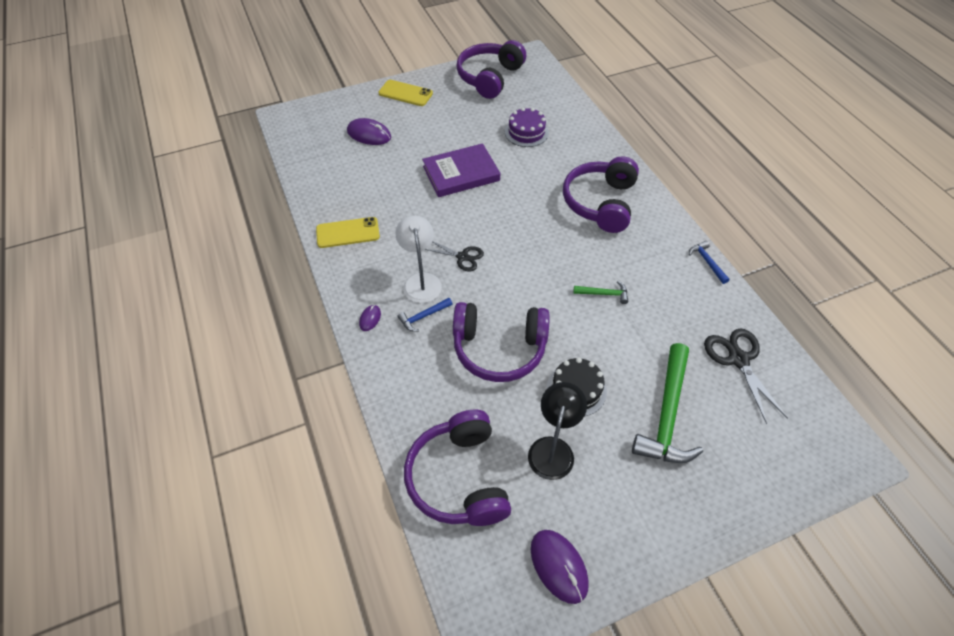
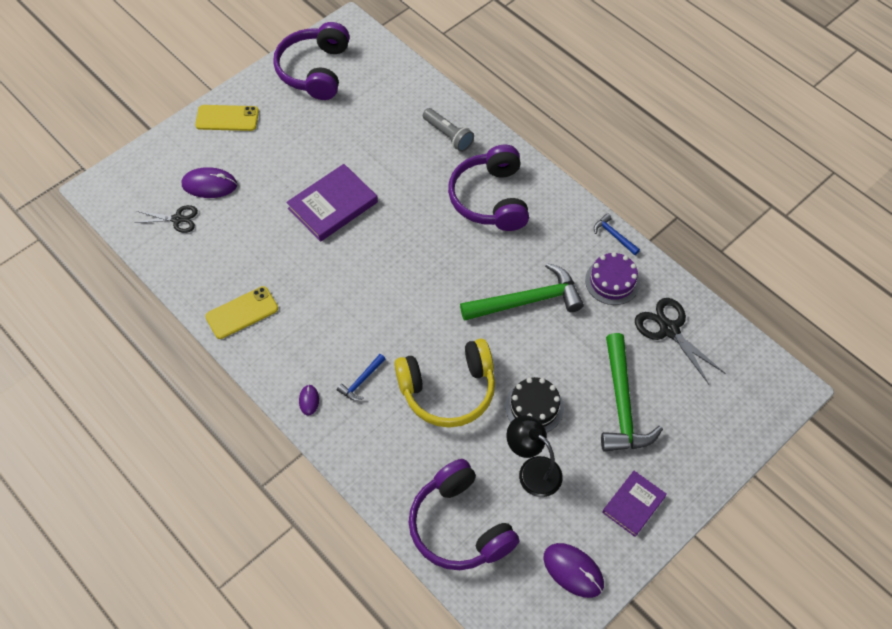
camera: 20 degrees left, 5 degrees up
(421, 281) = (342, 343): white lamp -> none
(462, 257) = (374, 303): black scissors -> black scissors (177, 219)
(499, 349) = (448, 390): purple headphones -> yellow headphones
(526, 132) = (383, 133): purple cake -> purple cake (612, 281)
(553, 448) = (532, 470): black lamp -> black lamp turned 45 degrees counterclockwise
(581, 147) = (448, 135): none -> grey flashlight
(604, 294) = (527, 301): green hammer -> green hammer, size x2.16
(647, 519) = (633, 504): none -> purple book

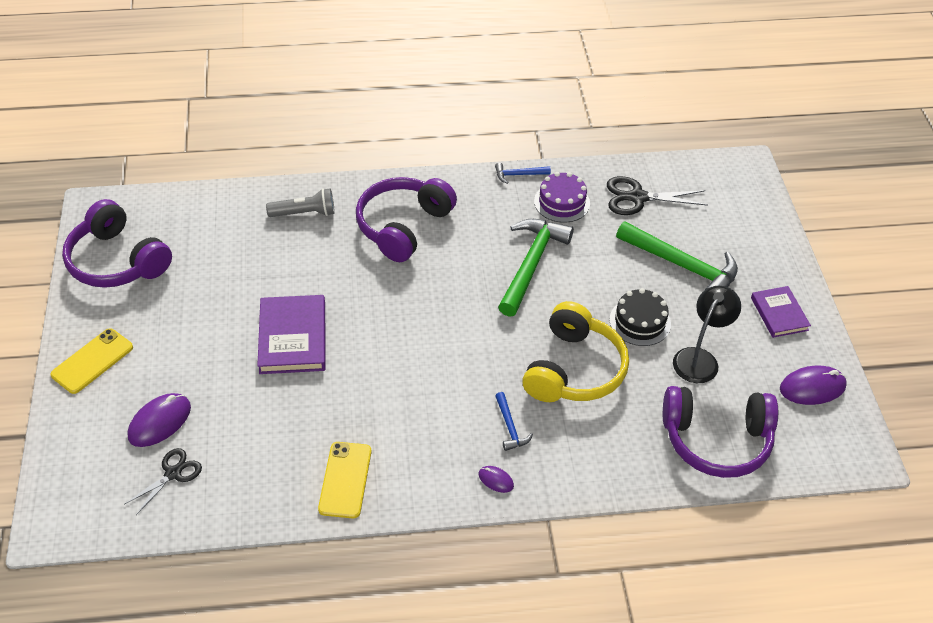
camera: 55 degrees left, 10 degrees down
(490, 199) = (403, 226): purple headphones -> purple headphones turned 90 degrees clockwise
(532, 470) = (699, 358): black lamp -> black lamp turned 135 degrees clockwise

